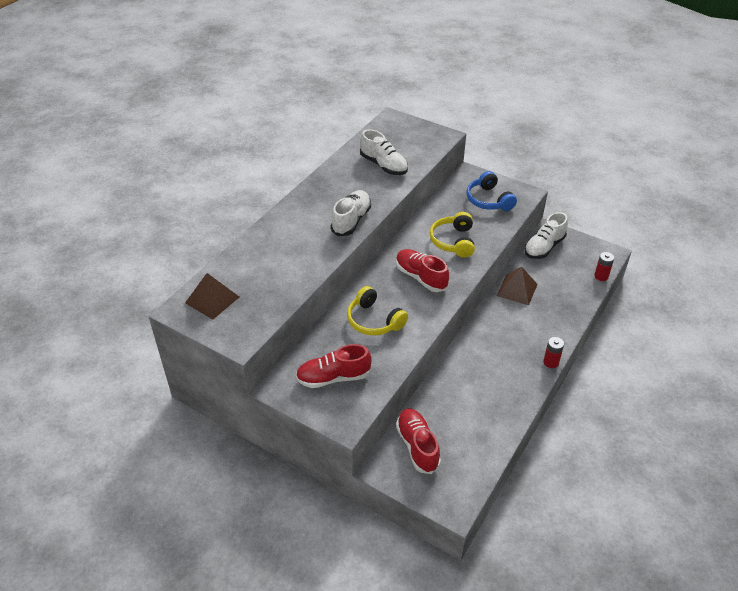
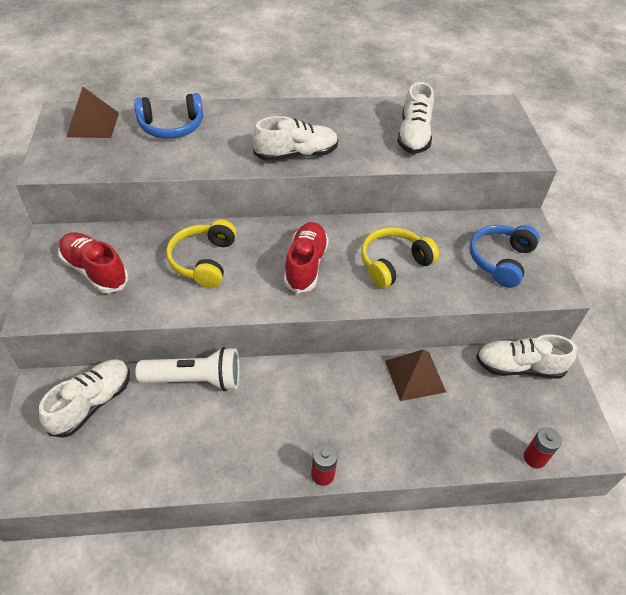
camera: 50 degrees right, 5 degrees up
(259, 262) = (171, 126): none -> blue headphones
(417, 446) = (92, 403): red shoe -> white shoe
(440, 386) = (195, 379): none -> white flashlight

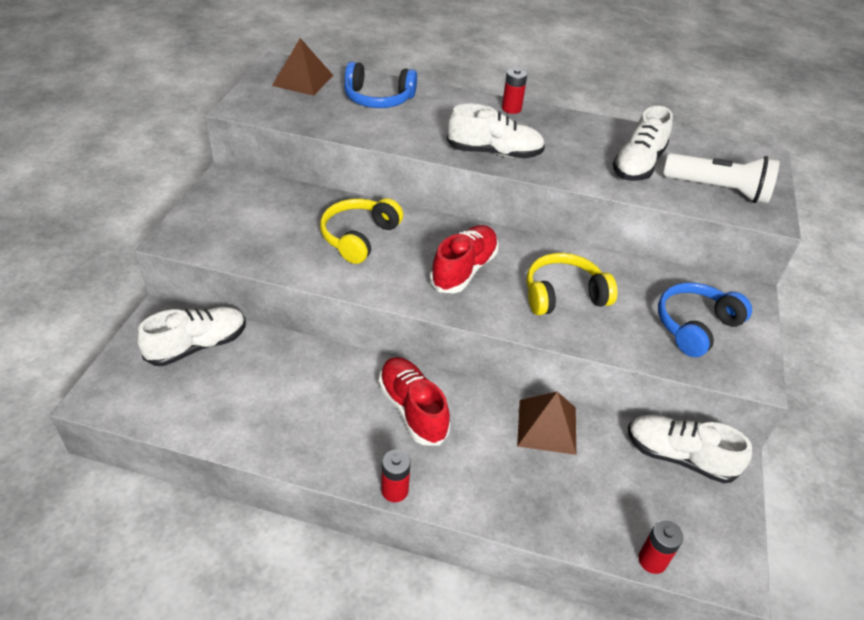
camera: 20 degrees right, 5 degrees down
(95, 271) = (249, 218): red shoe -> red shoe (412, 409)
(195, 379) = (307, 355): white flashlight -> white flashlight (718, 190)
(290, 108) = (511, 108): none -> red battery

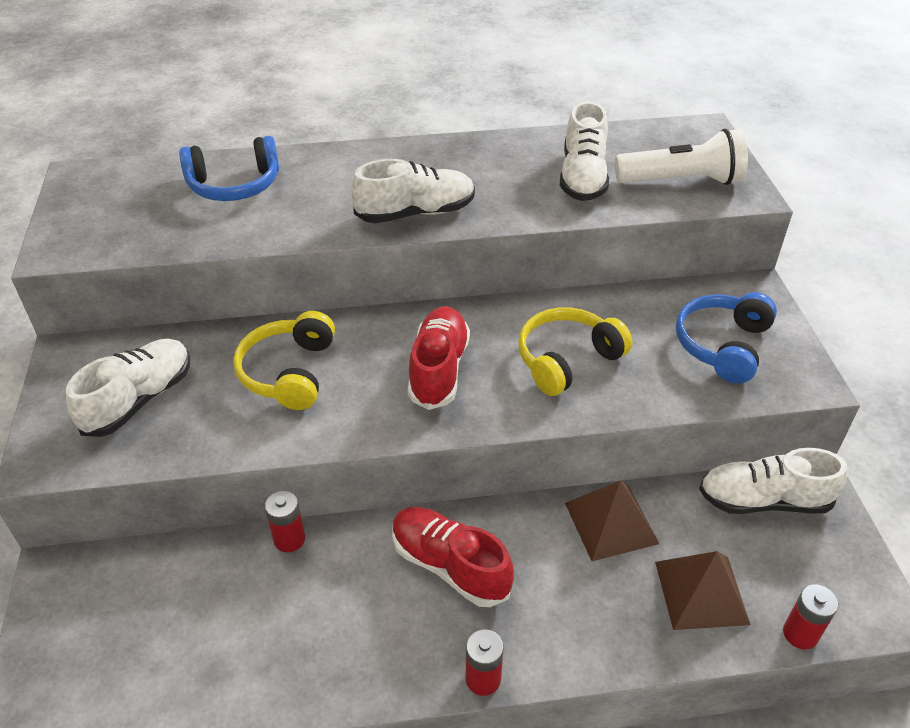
camera: 20 degrees left, 0 degrees up
(197, 346) = (131, 593): white shoe -> white shoe (139, 400)
(303, 80) = (121, 188): brown pyramid -> brown pyramid (701, 592)
(511, 108) = (404, 151): red battery -> red battery (289, 539)

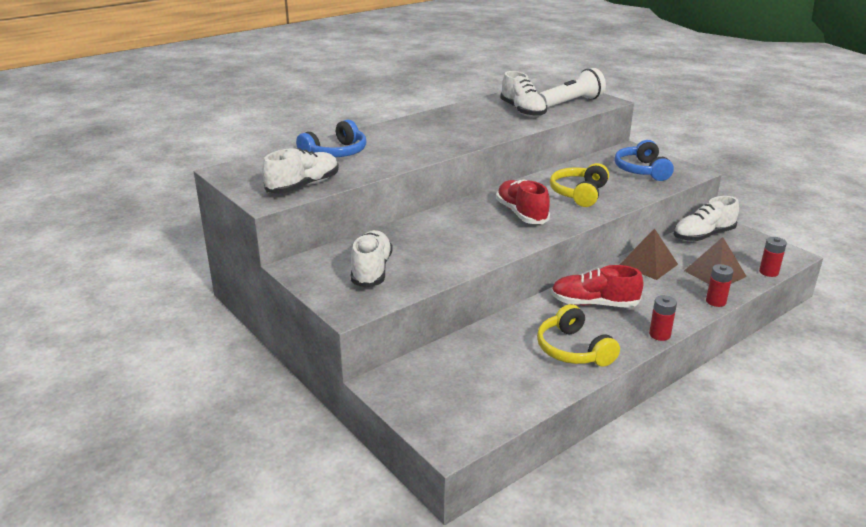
camera: 30 degrees left, 15 degrees down
(289, 372) = (443, 236): yellow headphones -> yellow headphones (573, 349)
(289, 539) = (499, 323): red battery -> red battery (715, 301)
(415, 213) = (457, 141): white shoe -> white shoe (303, 186)

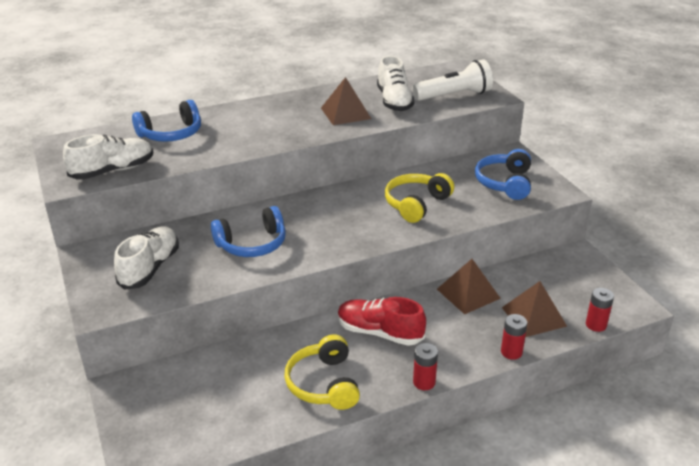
camera: 15 degrees right, 5 degrees up
(455, 240) = (252, 244): none -> blue headphones
(487, 123) = (345, 113): none -> brown pyramid
(521, 214) = (339, 221): red shoe -> none
(703, 236) = (552, 266): white shoe -> none

